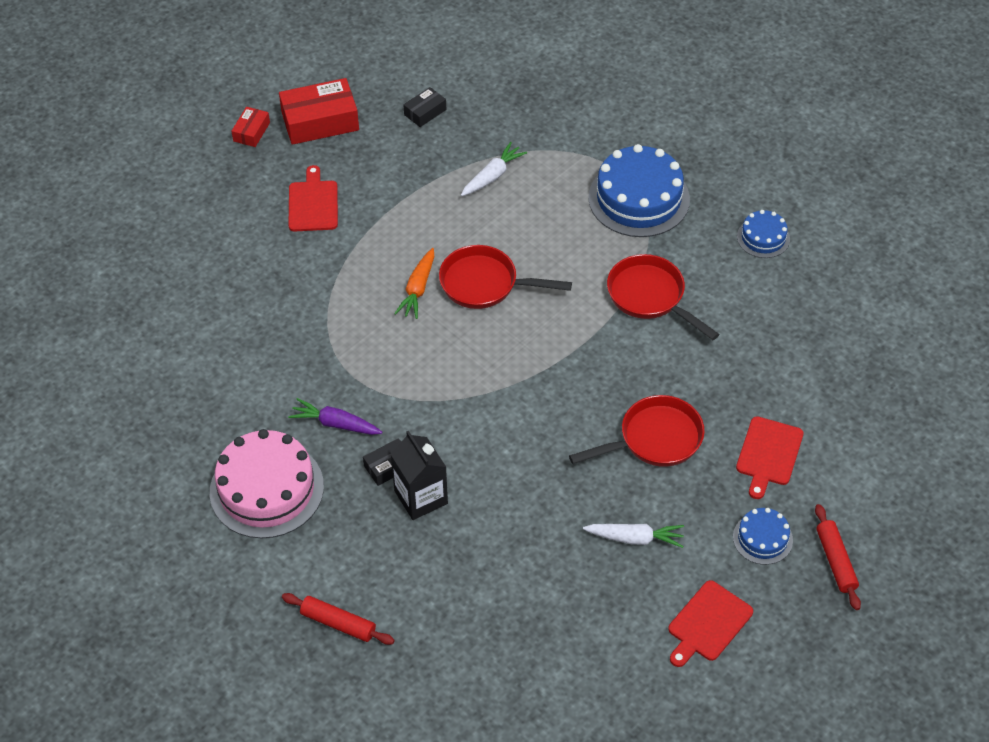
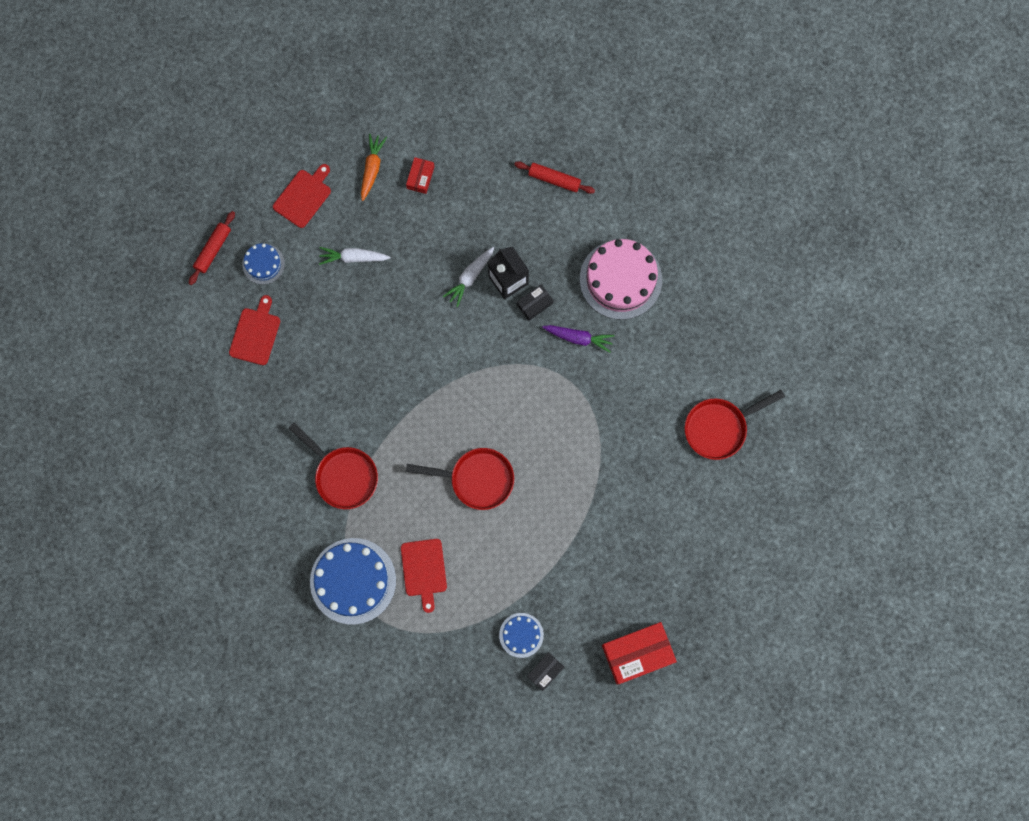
camera: 175 degrees right, 25 degrees up
(251, 132) = (696, 636): red box -> red box (420, 177)
(313, 203) = (629, 556): red cutting board -> red cutting board (424, 570)
(418, 289) = (530, 470): orange carrot -> orange carrot (372, 168)
(492, 176) = (479, 598): white carrot -> white carrot (470, 277)
(654, 439) = (340, 341): red pan -> red pan (719, 428)
(763, 237) = (249, 544): blue cake -> blue cake (521, 635)
(836, 561) = (213, 250): red rolling pin -> red rolling pin turned 45 degrees clockwise

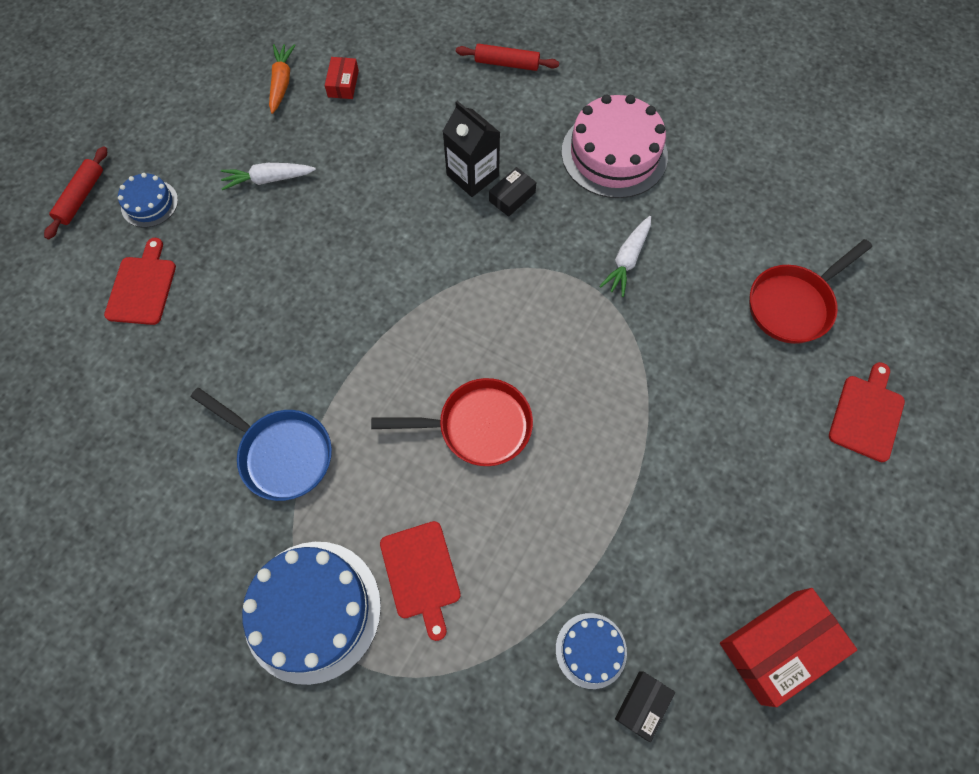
camera: 10 degrees left, 10 degrees down
(303, 196) = (198, 123): red cutting board -> red cutting board (867, 415)
(343, 475) = (281, 453): red pan -> blue pan
(470, 277) = (423, 179): white carrot -> white carrot (627, 260)
(578, 338) = (578, 226): purple carrot -> none

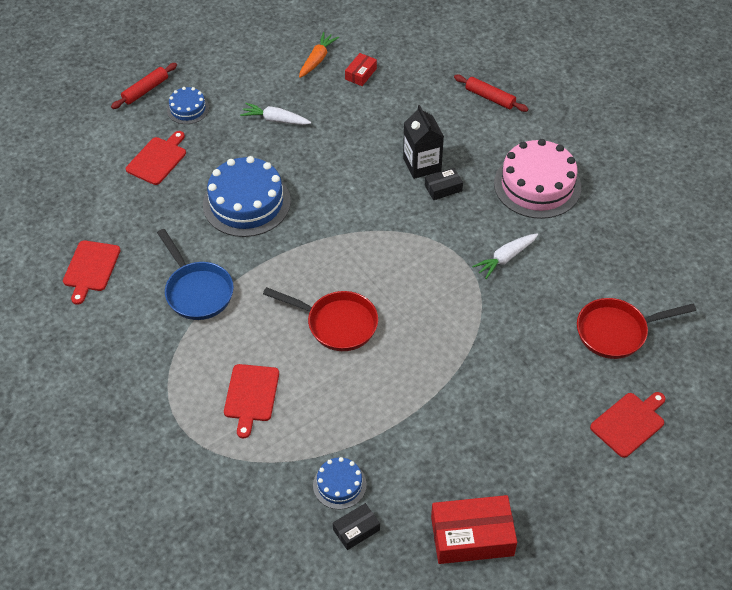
camera: 25 degrees right, 15 degrees down
(123, 479) = (91, 268): none -> red cutting board
(312, 610) = (170, 389): blue cake -> blue cake (246, 202)

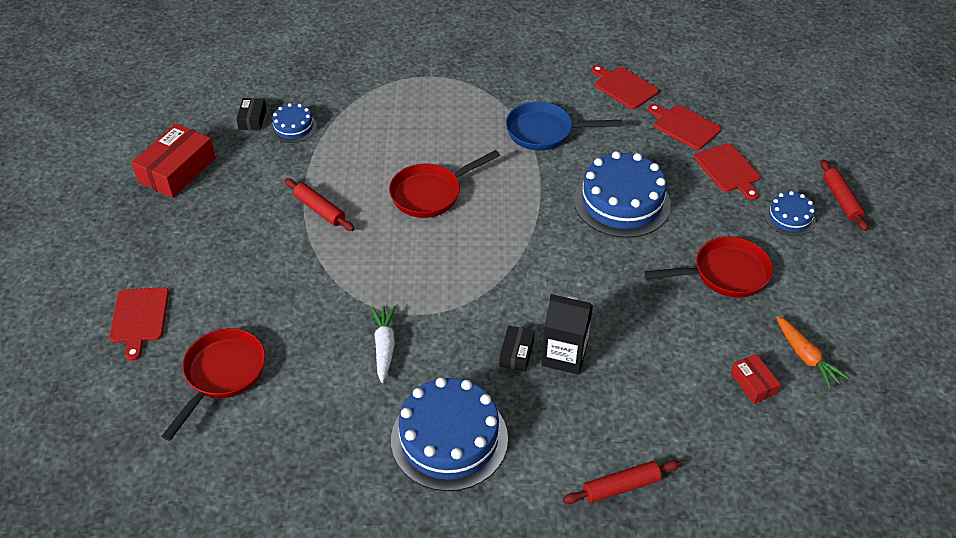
camera: 125 degrees right, 5 degrees down
(251, 396) = (414, 118): red cutting board -> red cutting board (684, 126)
(275, 120) = (724, 273): white carrot -> red pan
(420, 387) = (319, 210): none -> red rolling pin
(537, 185) = (449, 438): pink cake -> blue cake

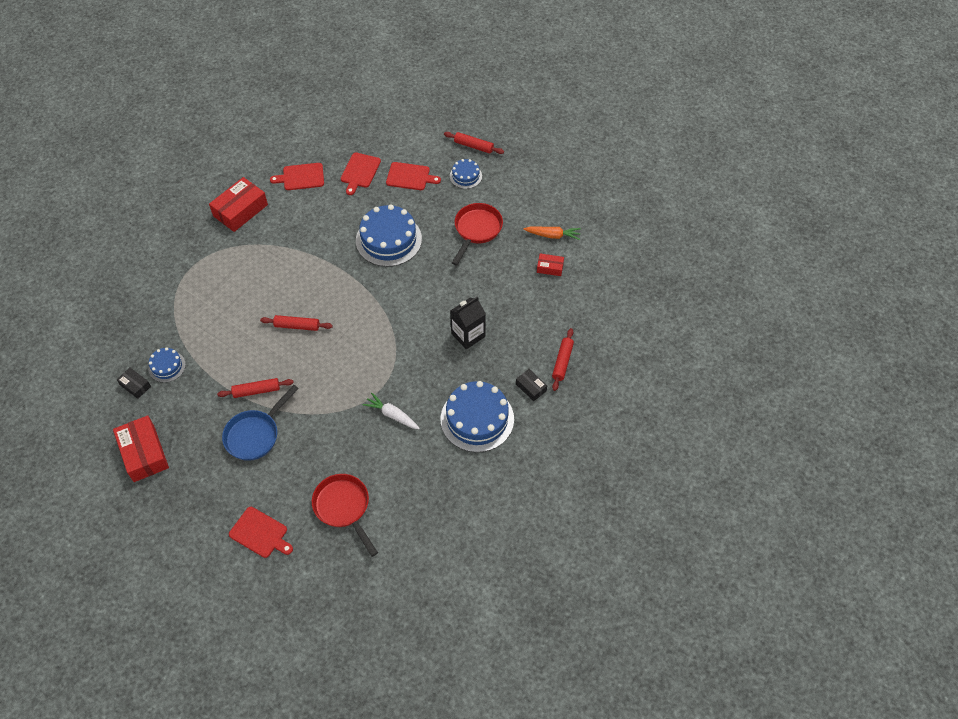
camera: 55 degrees left, 10 degrees up
(431, 194) = (297, 326): red pan -> red rolling pin
(516, 353) = (449, 355): black box -> black box (531, 387)
(532, 69) = (240, 210): none -> red box
(545, 132) = (300, 239): blue pan -> blue pan (255, 435)
(684, 126) = (360, 172): red cutting board -> red cutting board turned 60 degrees counterclockwise

